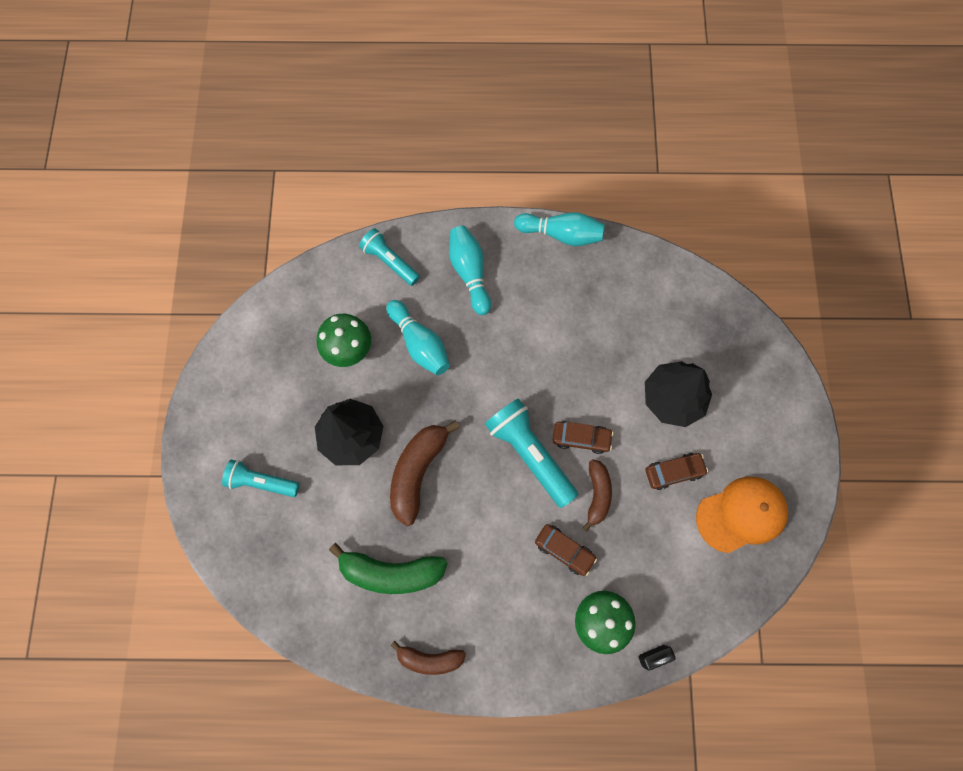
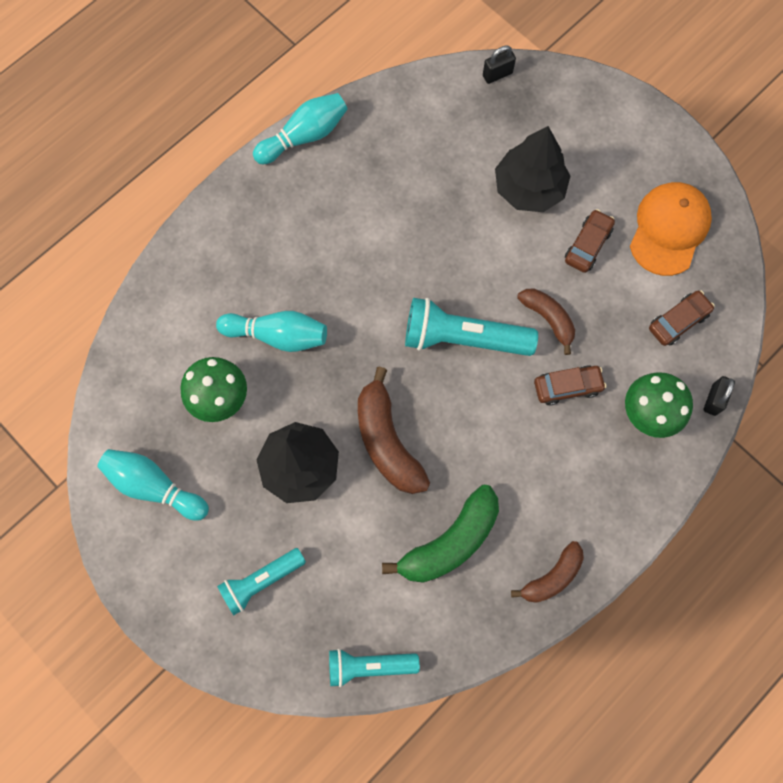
camera: 45 degrees left, 0 degrees up
(390, 262) = (178, 291): turquoise flashlight -> turquoise flashlight (369, 665)
(470, 273) = (259, 237): turquoise bowling pin -> turquoise bowling pin (154, 486)
(581, 438) = (490, 287): brown car -> brown car (678, 321)
(728, 304) = (497, 74): none -> black padlock

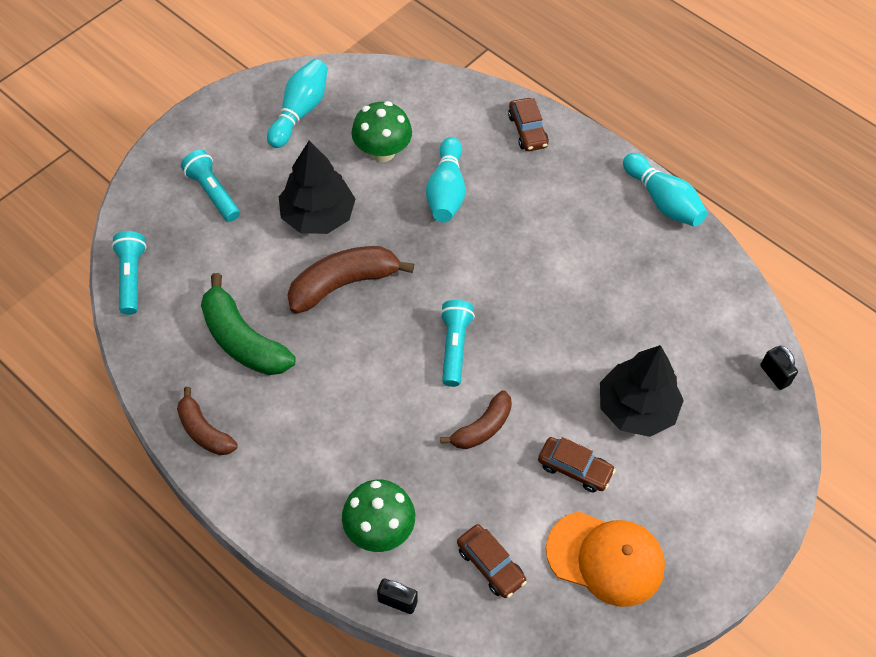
camera: 85 degrees right, 15 degrees down
(463, 338) = (454, 347): turquoise flashlight -> turquoise flashlight, size x0.64
(567, 387) = (406, 446): brown car -> brown car (527, 131)

